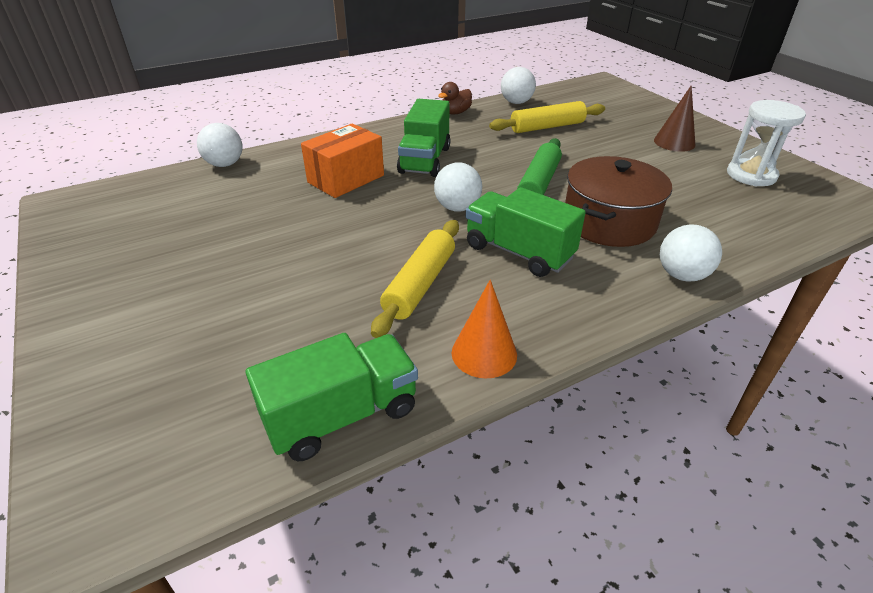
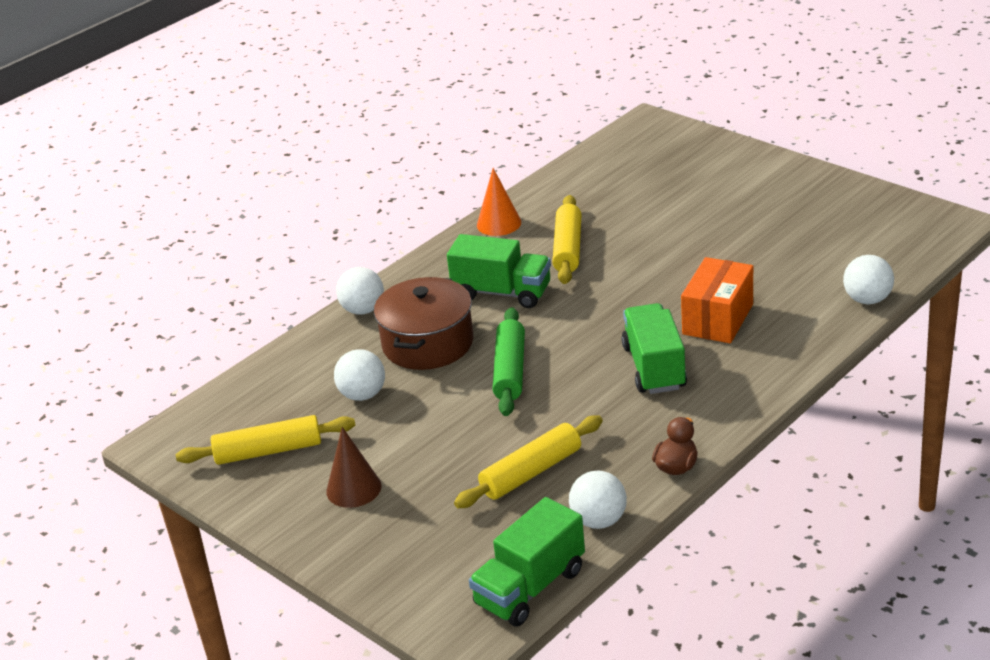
camera: 165 degrees right, 5 degrees down
(342, 415) = (565, 178): green truck -> green truck (530, 587)
(457, 208) = (579, 318): white ball -> white ball (363, 395)
(751, 175) = (268, 451): white hourglass -> yellow rolling pin

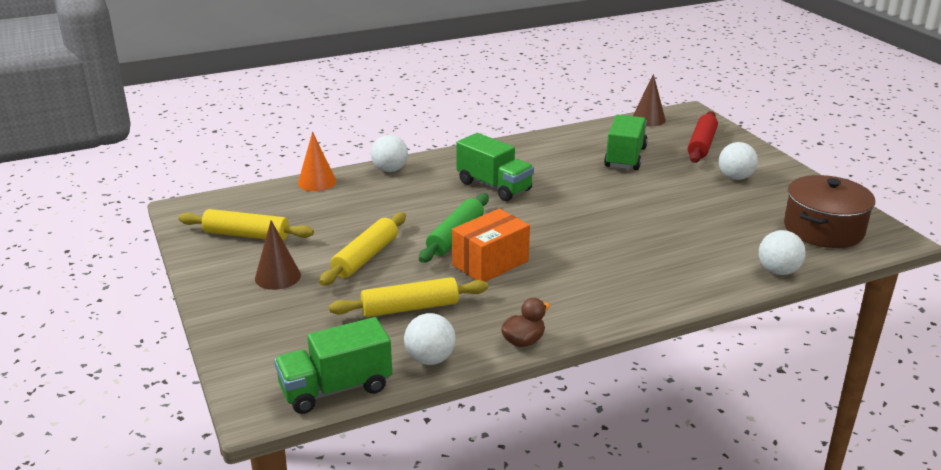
camera: 20 degrees right, 5 degrees down
(363, 395) = (340, 220): white ball -> white ball (735, 177)
(427, 343) = (414, 202): brown pot -> brown pot (823, 229)
(499, 223) = (529, 144): orange cone -> orange cone (317, 182)
(568, 248) = (565, 172): yellow rolling pin -> yellow rolling pin (365, 257)
(608, 146) = (648, 119): none -> brown cone
(654, 367) = (564, 266): green truck -> green truck (625, 157)
(690, 164) = (701, 145): none -> red rolling pin
(718, 319) = (642, 249): orange box -> orange box (490, 263)

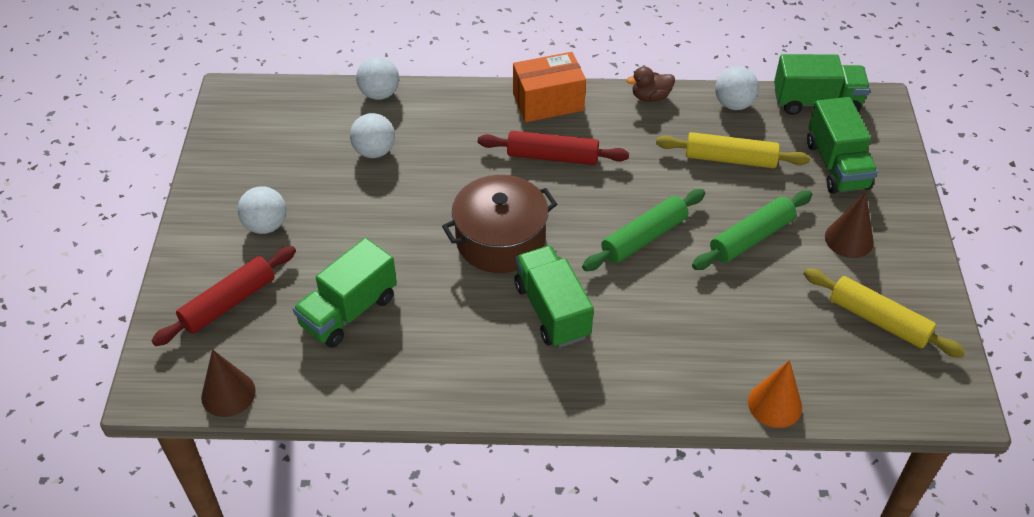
camera: 155 degrees left, 20 degrees up
(299, 331) = (836, 165): none -> green truck
(365, 257) = (751, 238): yellow rolling pin -> green rolling pin
(390, 170) = (667, 398): white ball -> white ball (374, 151)
(490, 263) = (629, 188): orange box -> orange box (548, 102)
(575, 267) = (552, 156): none -> red rolling pin
(823, 229) = (277, 124): brown pot -> brown pot (500, 240)

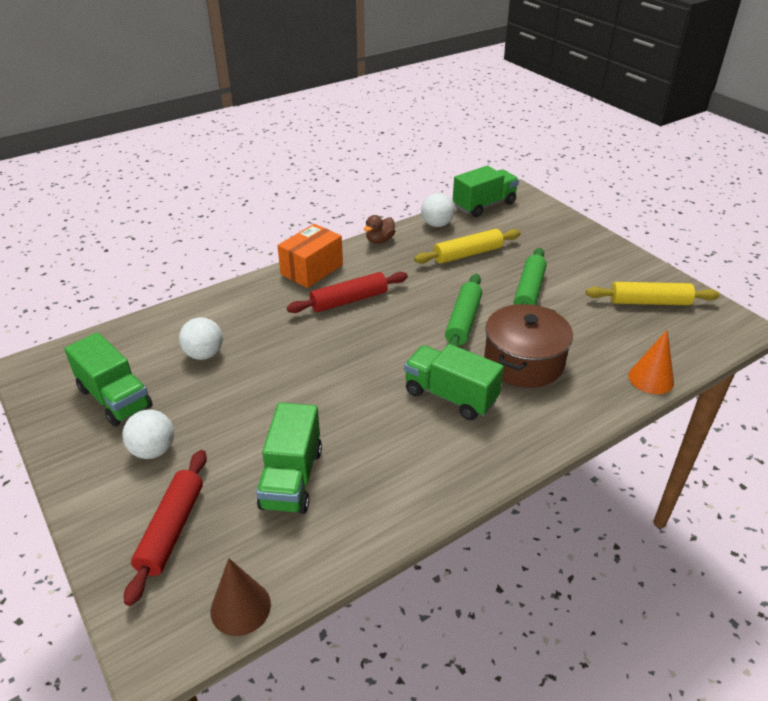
camera: 35 degrees left, 10 degrees down
(379, 94) = (171, 315): white ball -> none
(500, 240) = (365, 369): brown pot -> brown pot (524, 362)
(836, 165) = (532, 232): green truck -> green truck (115, 398)
(849, 239) = (584, 267): brown cone -> none

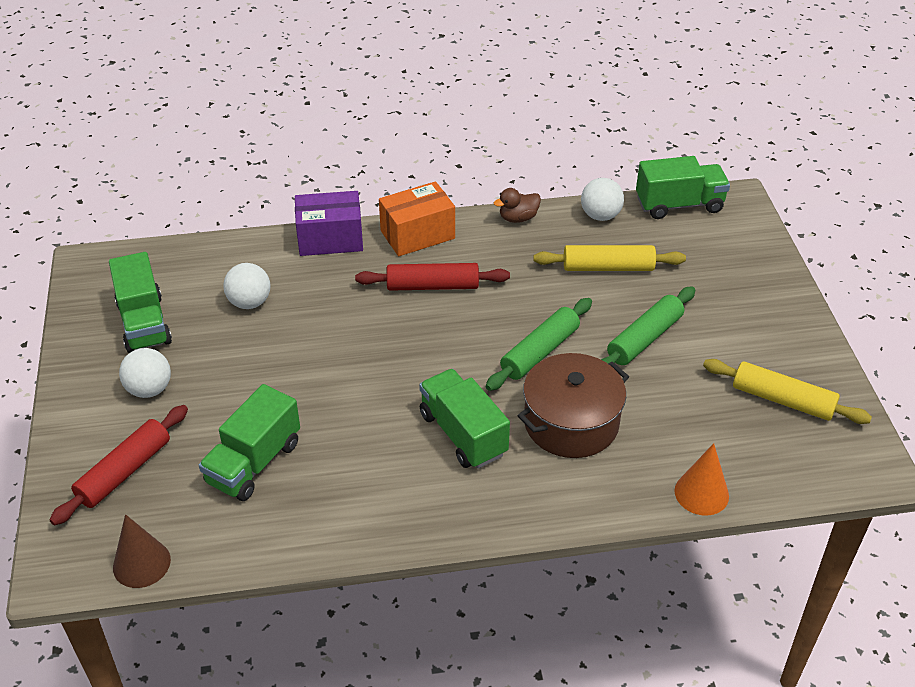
camera: 25 degrees right, 5 degrees up
(243, 291) = (330, 239): none -> purple box

